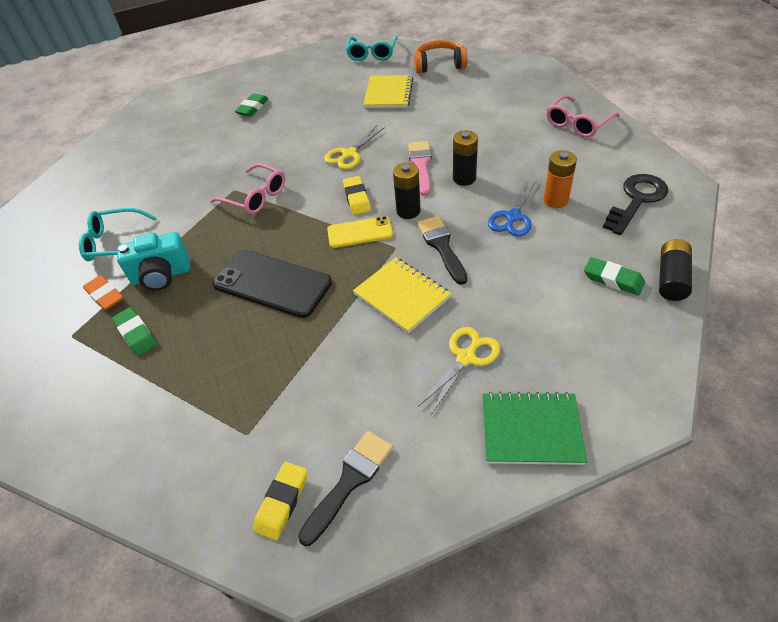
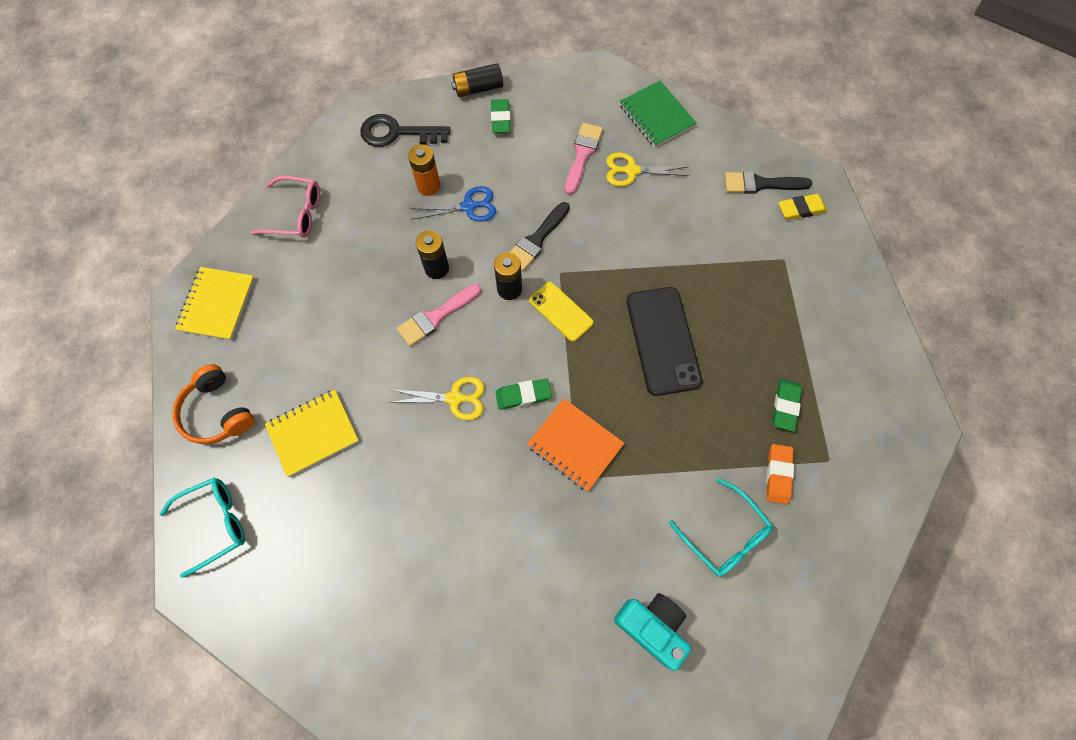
camera: 130 degrees left, 20 degrees up
(162, 275) = (723, 444): turquoise camera -> turquoise camera (651, 626)
(252, 108) = (422, 593): green eraser -> green eraser (523, 395)
(255, 197) = (575, 445): pink glasses -> orange notebook
(357, 198) = (518, 344): yellow eraser -> none
(402, 296) = (607, 238): yellow notebook -> yellow notebook (217, 304)
(518, 325) = (582, 155): none -> pink brush

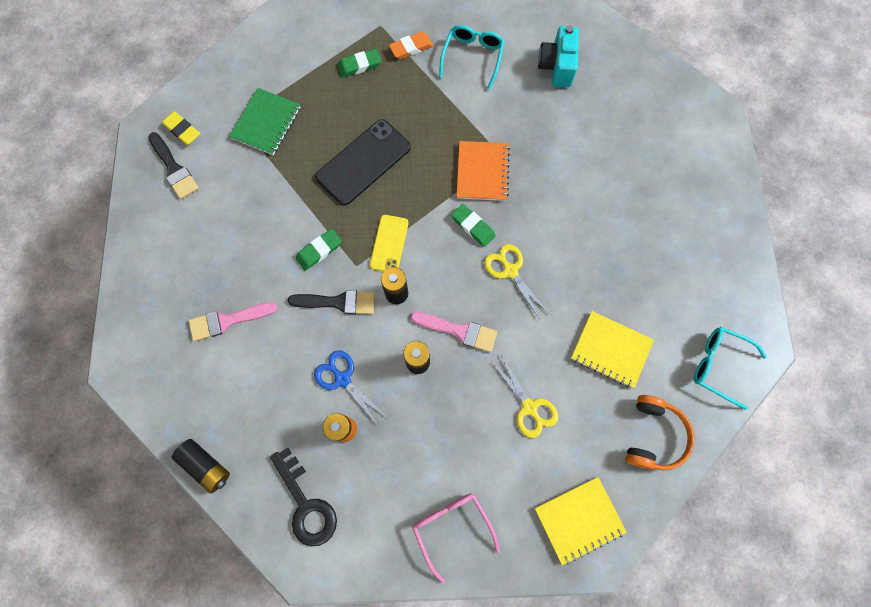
camera: 125 degrees left, 5 degrees up
(500, 119) = (230, 418): green eraser -> green eraser (319, 251)
(631, 171) = (220, 271): yellow scissors -> yellow scissors (529, 407)
(656, 116) = (146, 286): green notebook -> green notebook (266, 123)

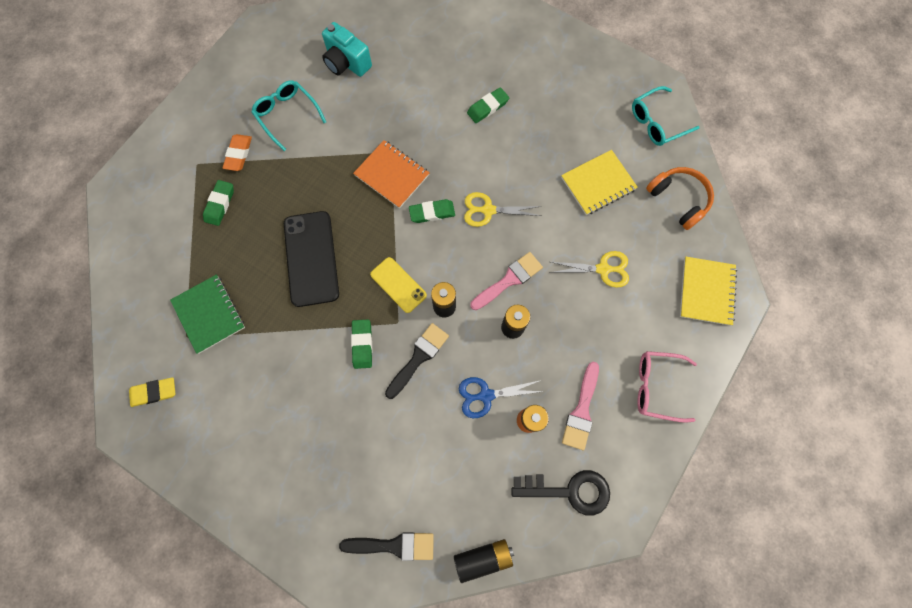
camera: 55 degrees left, 0 degrees up
(174, 169) = (187, 423): black brush -> black brush (394, 545)
(228, 320) = (368, 460): pink brush -> pink brush (581, 410)
(608, 205) = (487, 107): none -> green eraser

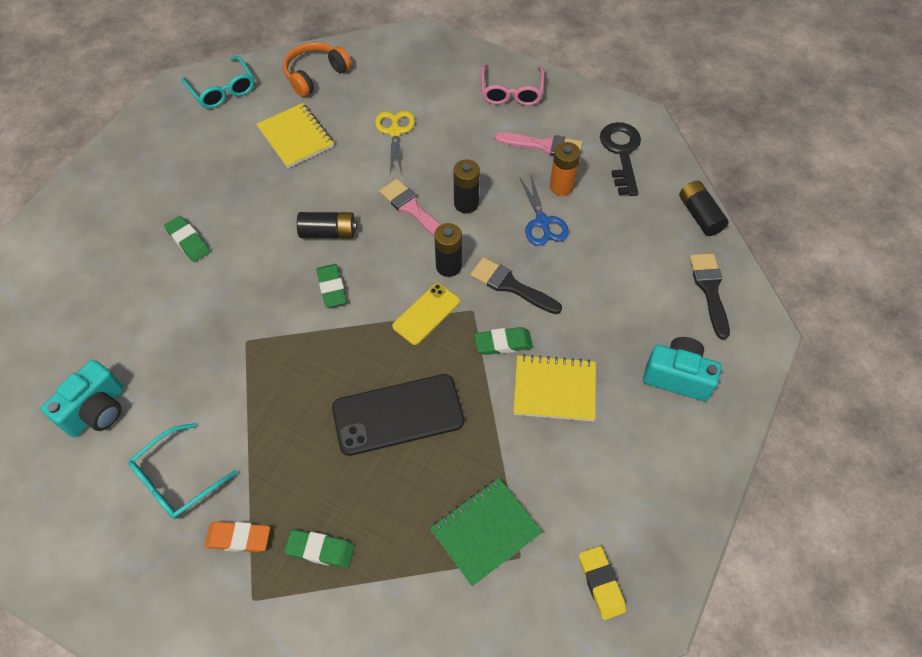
camera: 95 degrees left, 15 degrees down
(309, 491) = (677, 377): none -> turquoise camera
(392, 175) = (279, 335): orange notebook -> none
(488, 210) = (328, 233): yellow scissors -> black battery
(706, 291) = (413, 57): yellow notebook -> yellow notebook (554, 389)

